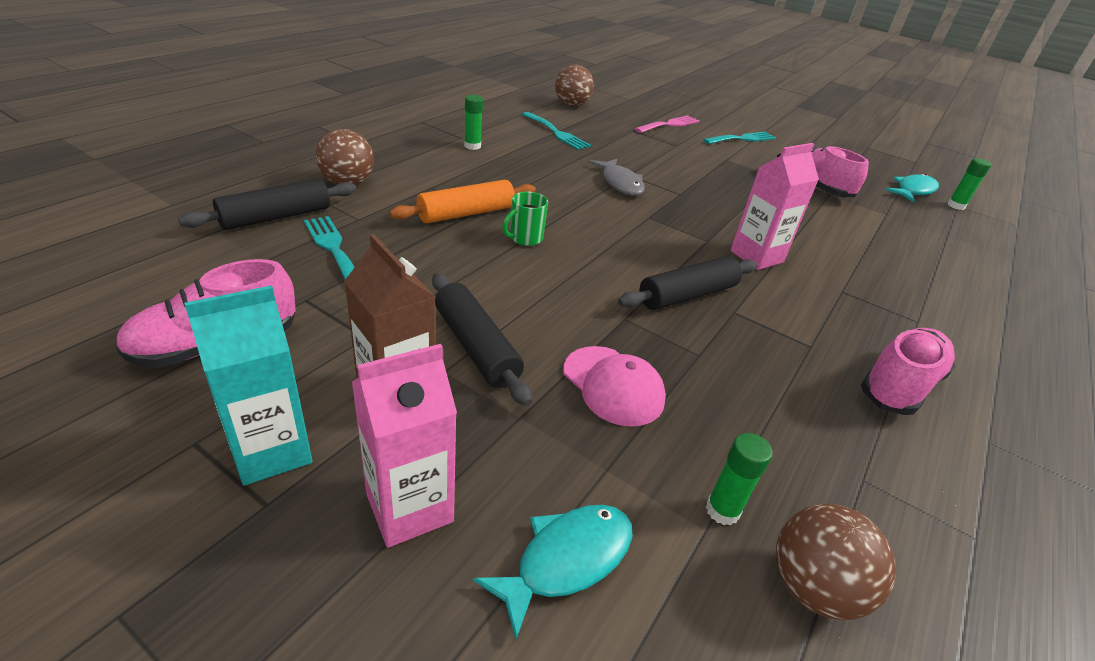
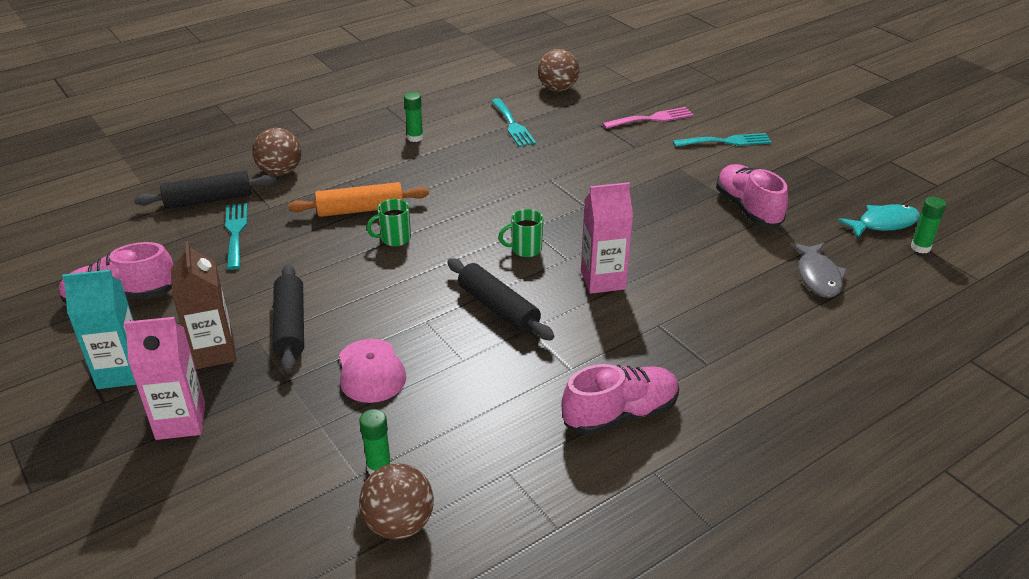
camera: 25 degrees right, 0 degrees up
(566, 560) = (253, 471): turquoise fish -> none
(620, 183) = (531, 189): grey fish -> grey fish (818, 276)
(662, 236) = (525, 249): none -> green mug
(687, 295) = (498, 308): black rolling pin -> black rolling pin turned 60 degrees clockwise

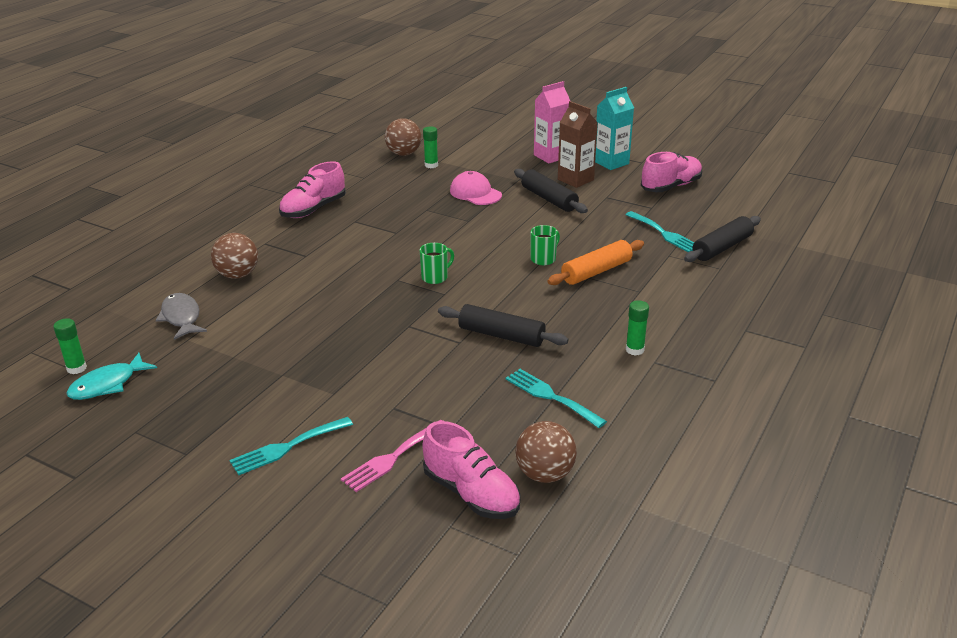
camera: 155 degrees right, 5 degrees down
(280, 172) = (705, 282): brown ball -> brown ball (237, 275)
(498, 308) = (425, 237): black rolling pin -> black rolling pin (501, 335)
(603, 280) = (360, 272): pink carton -> none
(748, 209) = (249, 364): pink shoe -> pink shoe (471, 494)

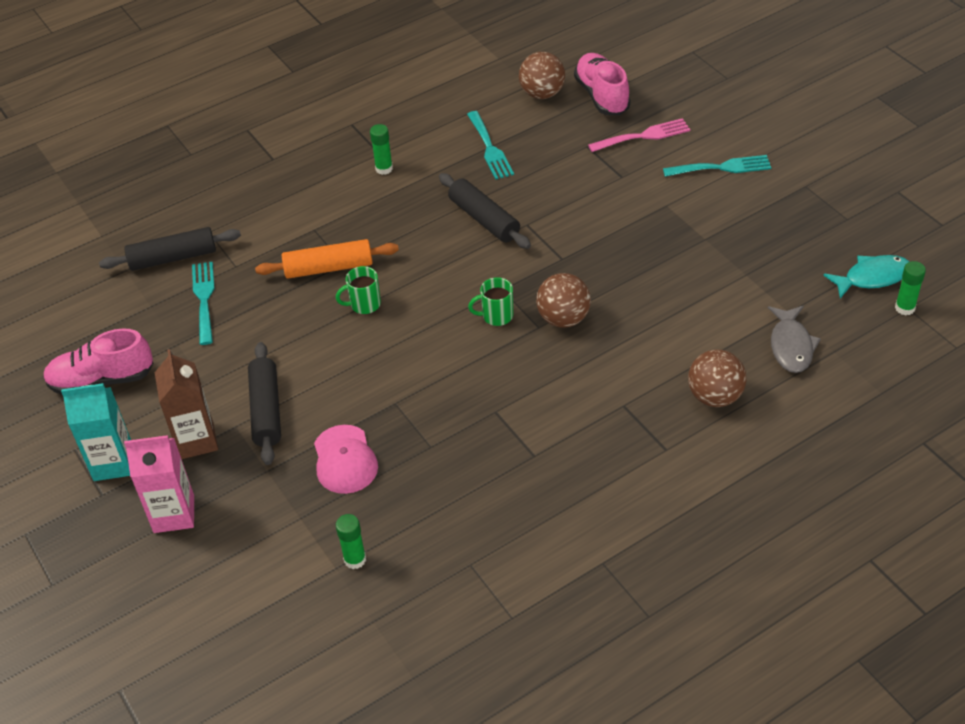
camera: 150 degrees left, 15 degrees up
(313, 209) = (577, 504): pink shoe -> none
(404, 154) = (373, 614): brown ball -> brown ball (563, 318)

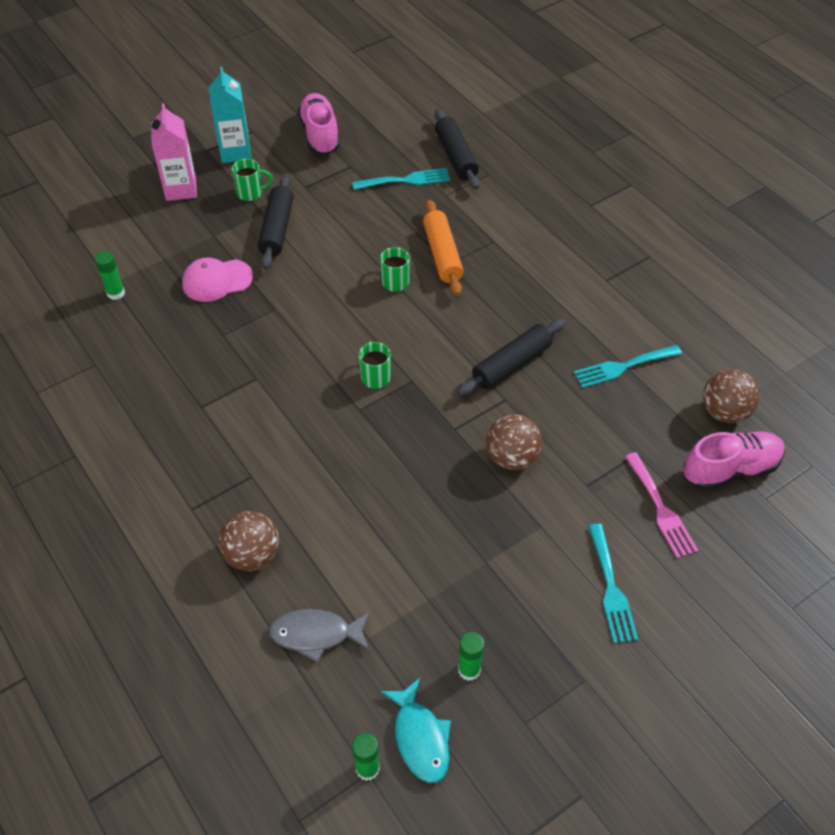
camera: 85 degrees right, 5 degrees up
(196, 440) = (251, 193): brown carton -> green mug
(266, 410) = (277, 229): black rolling pin -> black rolling pin turned 75 degrees counterclockwise
(384, 169) = (583, 284): green glue stick -> green glue stick (469, 670)
(563, 318) = (369, 429): brown ball -> brown ball (512, 457)

